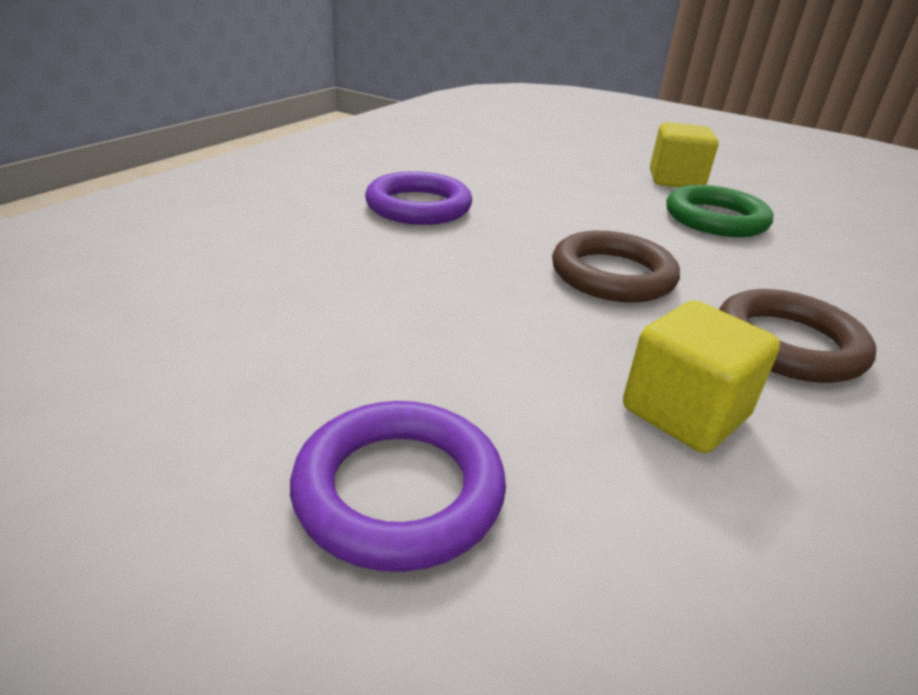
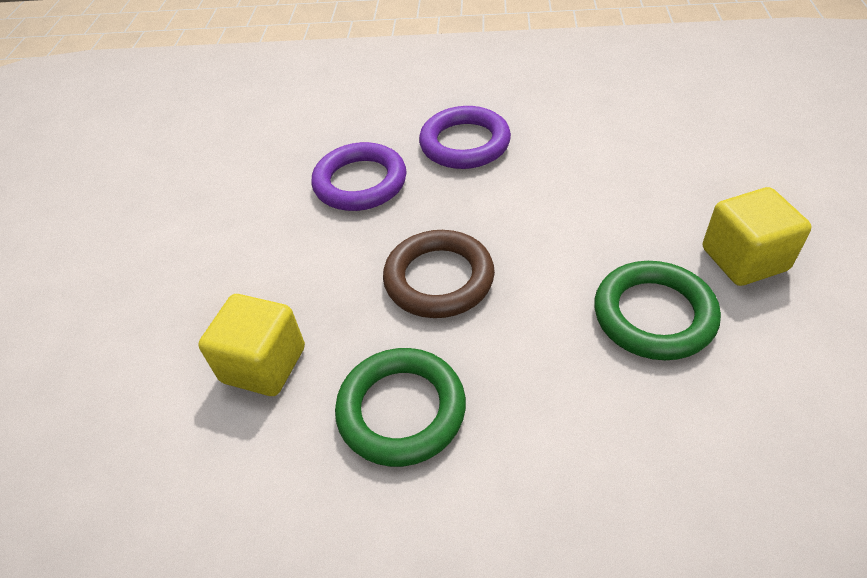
camera: 70 degrees right, 15 degrees up
(399, 491) = (144, 275): purple ring -> purple ring (360, 182)
(788, 344) = (401, 410): brown ring -> green ring

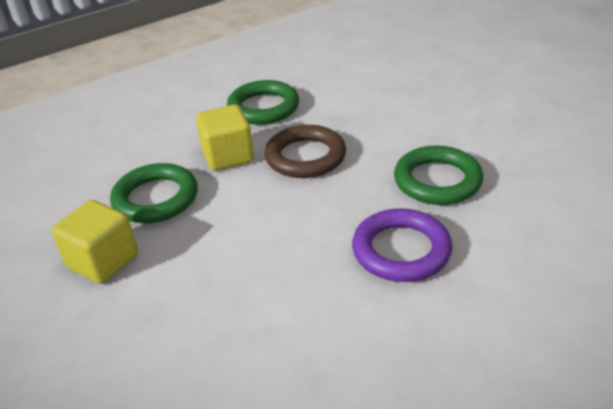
camera: 140 degrees right, 10 degrees down
(264, 364) = (350, 91): yellow cube -> yellow cube (228, 156)
(360, 182) = (437, 181): purple ring -> green ring

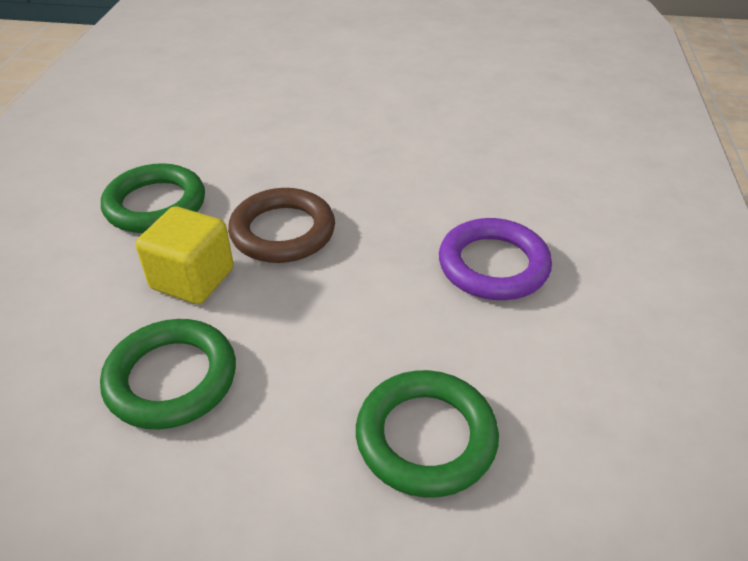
camera: 50 degrees left, 5 degrees up
(103, 261) = (215, 495): yellow cube -> none
(437, 181) = (434, 188): green ring -> green ring (426, 437)

